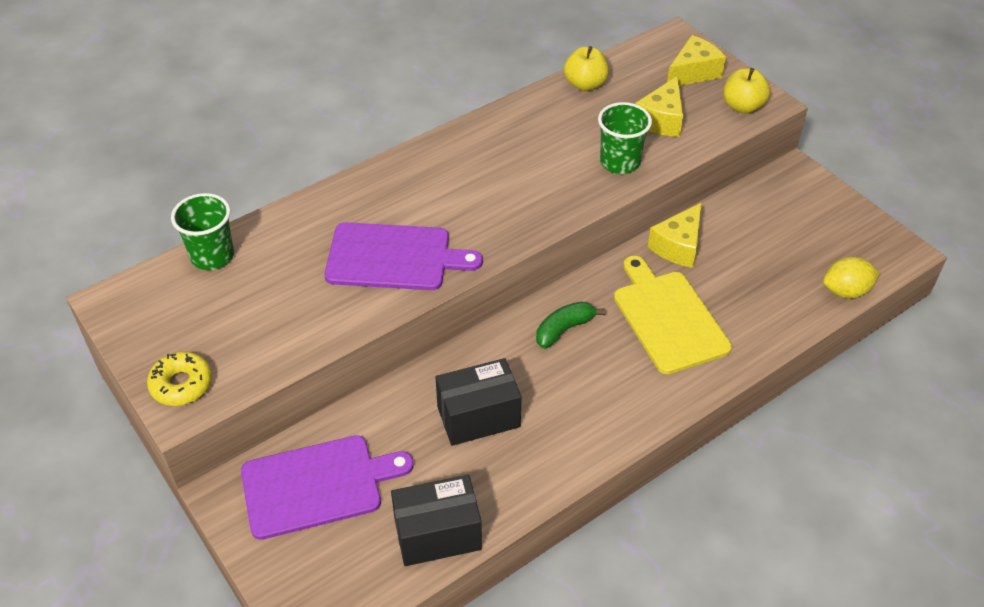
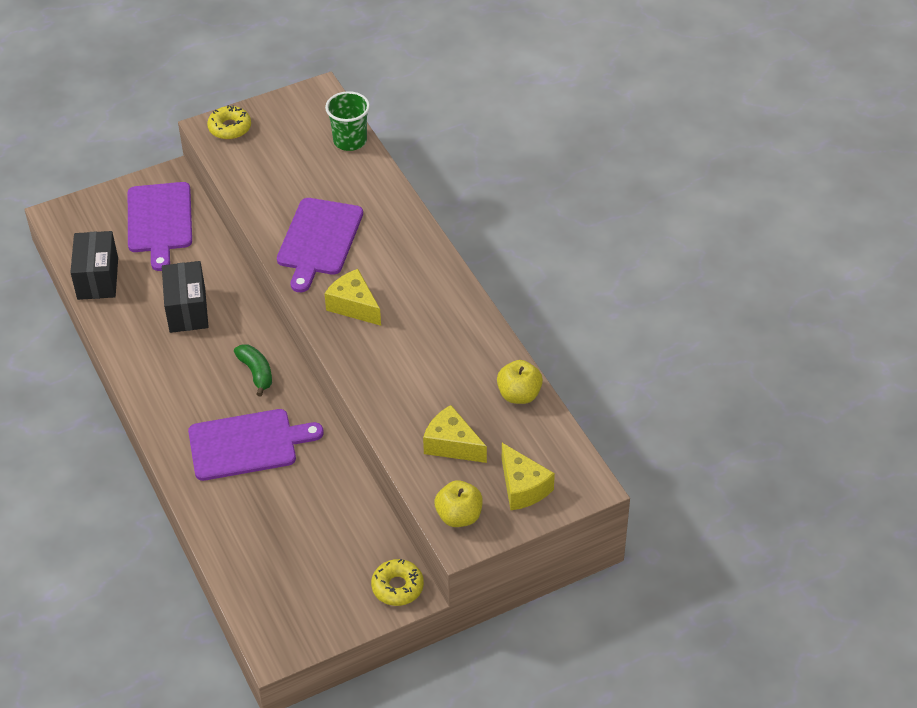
camera: 100 degrees right, 0 degrees up
(619, 162) = (397, 401): green cup -> none
(668, 318) = (247, 444): yellow cutting board -> purple cutting board
(678, 246) = (330, 470): yellow cheese -> yellow cheese (354, 306)
(793, 180) = (397, 587): none -> yellow donut
(846, 291) = (239, 585): yellow lemon -> none

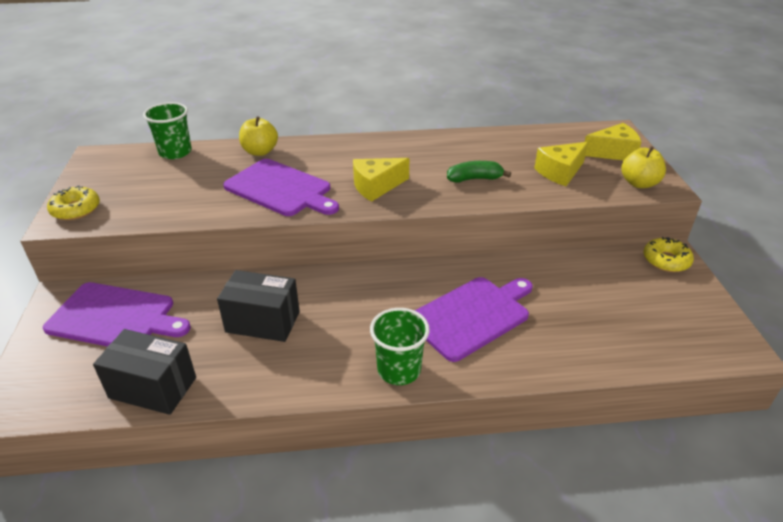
camera: 70 degrees left, 10 degrees down
(164, 412) = (399, 370): none -> green cup
(247, 444) = (472, 316): purple cutting board -> purple cutting board turned 45 degrees clockwise
(256, 373) = (381, 291): green banana -> green banana (474, 179)
(519, 395) = (517, 137): yellow apple -> yellow apple (260, 152)

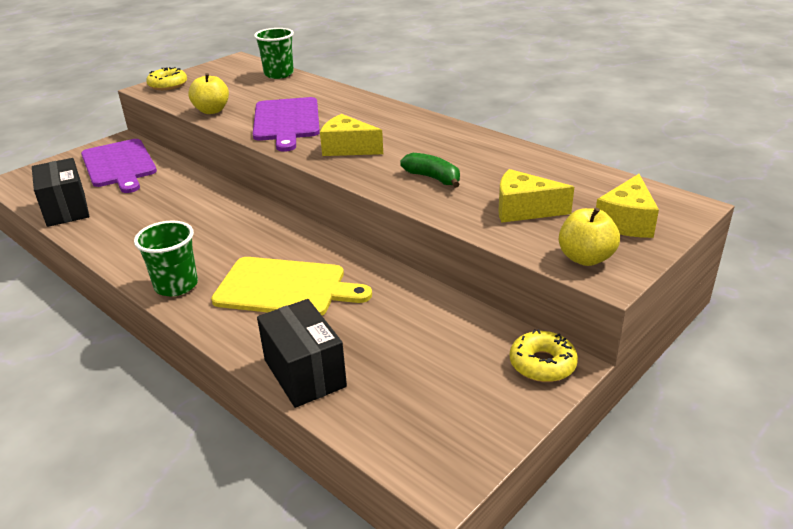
camera: 50 degrees right, 5 degrees down
(260, 152) = (326, 93): yellow apple -> yellow apple (212, 111)
(263, 322) = (170, 210): black box -> black box (304, 373)
(472, 316) = (285, 288): purple cutting board -> yellow cutting board
(613, 153) = (626, 222): yellow cheese -> yellow cheese turned 75 degrees clockwise

